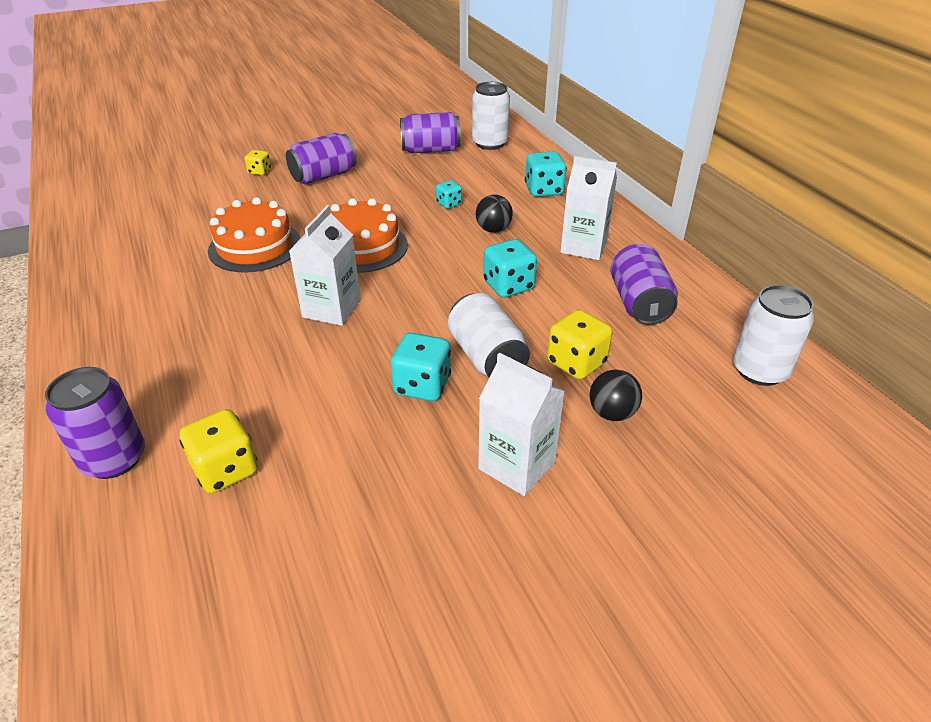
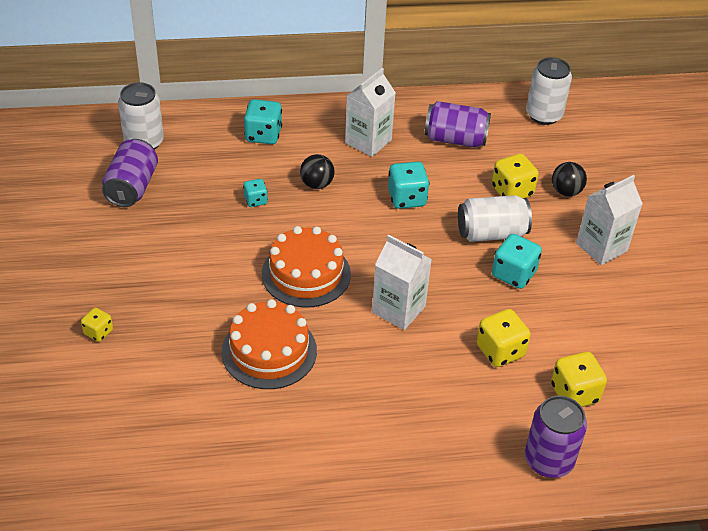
camera: 75 degrees left, 5 degrees up
(287, 393) = (500, 351): none -> yellow dice
(323, 176) = (143, 280): purple can -> none

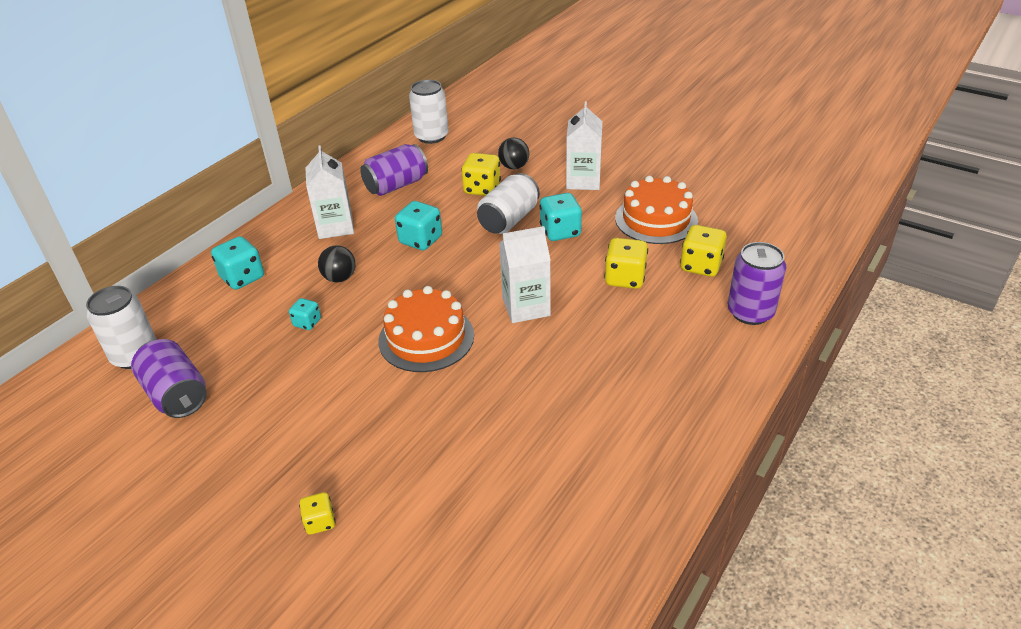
camera: 45 degrees left, 5 degrees down
(269, 351) = (483, 408): orange cake -> orange cake (656, 219)

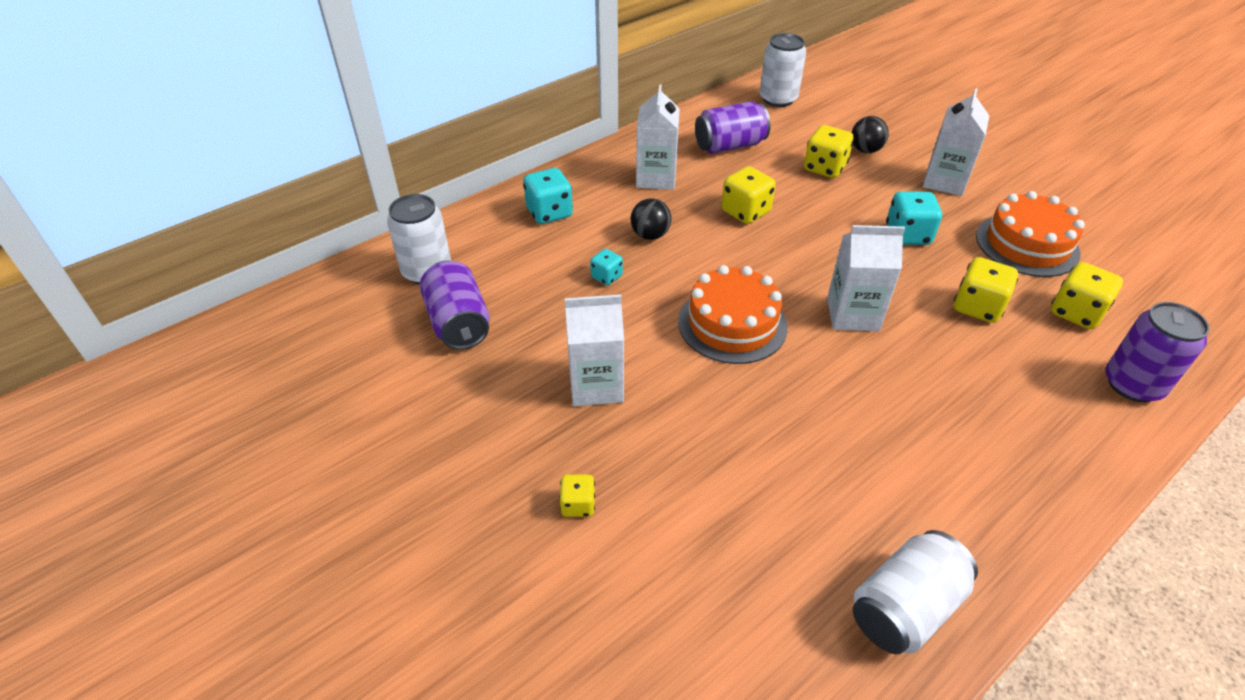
camera: 15 degrees right, 5 degrees up
(316, 418) = (596, 385): none -> white carton
(420, 240) = (745, 212): turquoise dice -> yellow dice
(509, 220) = (849, 209): white can -> white can (904, 608)

